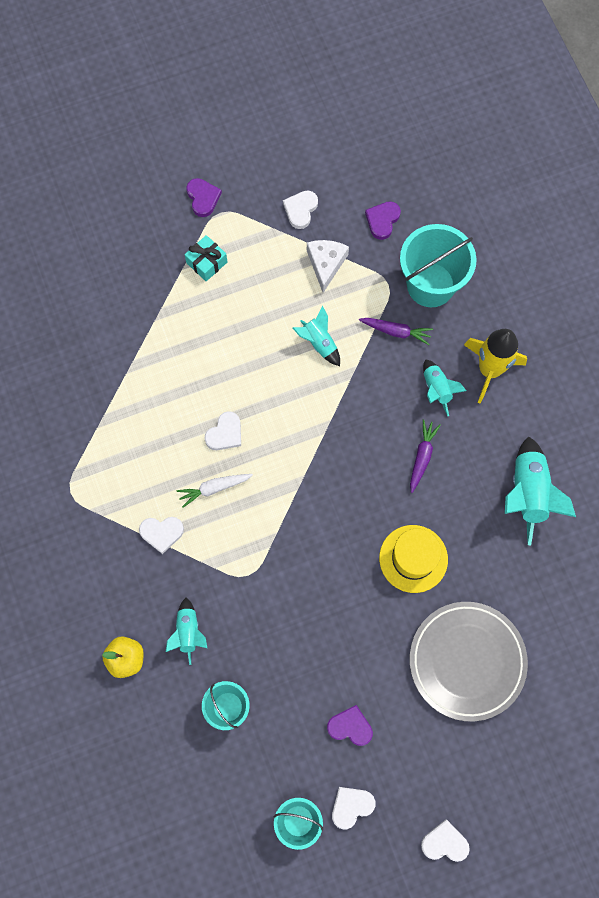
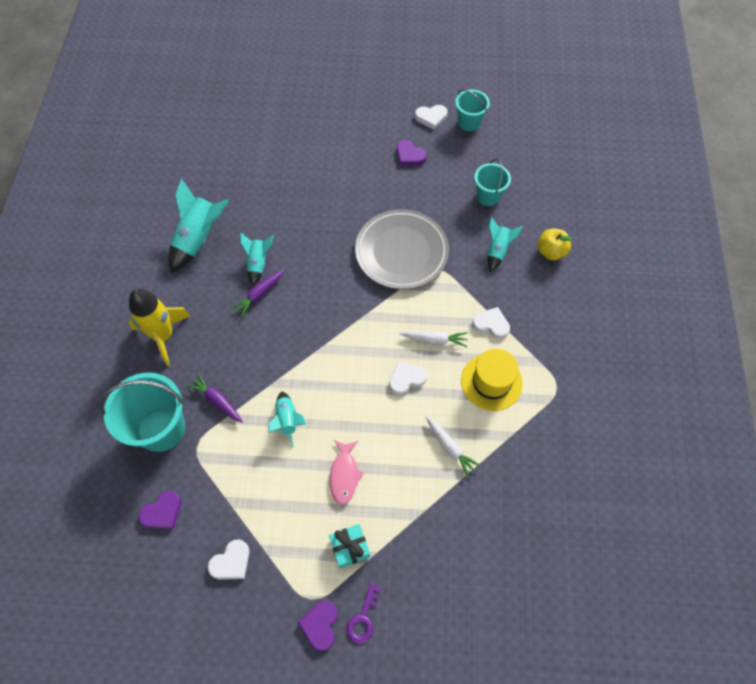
camera: 155 degrees left, 10 degrees down
(154, 384) = (450, 448): none -> white carrot
(170, 217) = (363, 618): none -> purple key
(241, 318) = (344, 475): none -> pink fish
(326, 264) = (240, 492): white cheese -> none
(413, 558) = (309, 231): yellow hat -> yellow hat (491, 382)
(437, 389) = (215, 339): turquoise rocket -> turquoise rocket (258, 263)
(444, 842) = (383, 81): white heart -> none
(467, 661) = (311, 160): grey plate -> grey plate (401, 252)

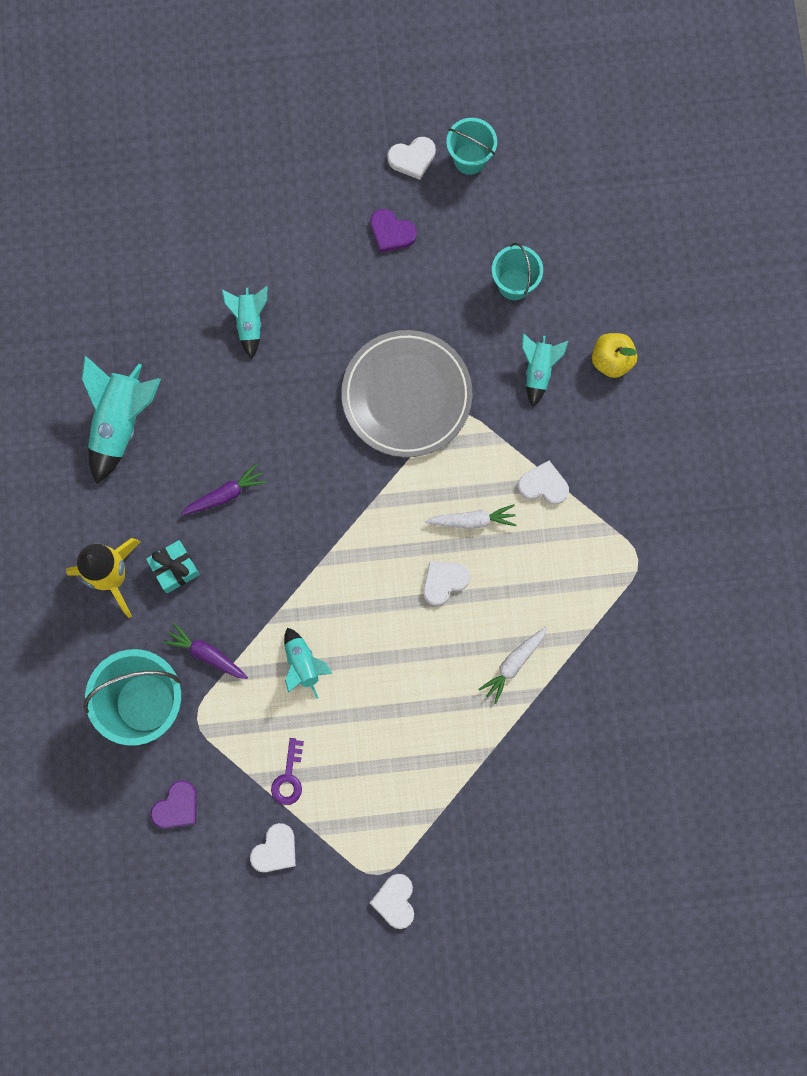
camera: 10 degrees left, 15 degrees up
(258, 263) = (212, 447): turquoise rocket -> turquoise rocket (249, 322)
(259, 294) = (225, 494): purple carrot -> purple carrot turned 150 degrees counterclockwise
(320, 625) = (395, 901): purple heart -> white heart
(344, 475) = (388, 722): pink fish -> none
(350, 547) = (412, 808): turquoise gift -> turquoise gift (174, 568)
(363, 618) = (443, 885): purple key -> purple key (289, 777)
(450, 448) = (513, 664): white carrot -> white carrot turned 90 degrees clockwise
(491, 382) = (554, 567): yellow hat -> none

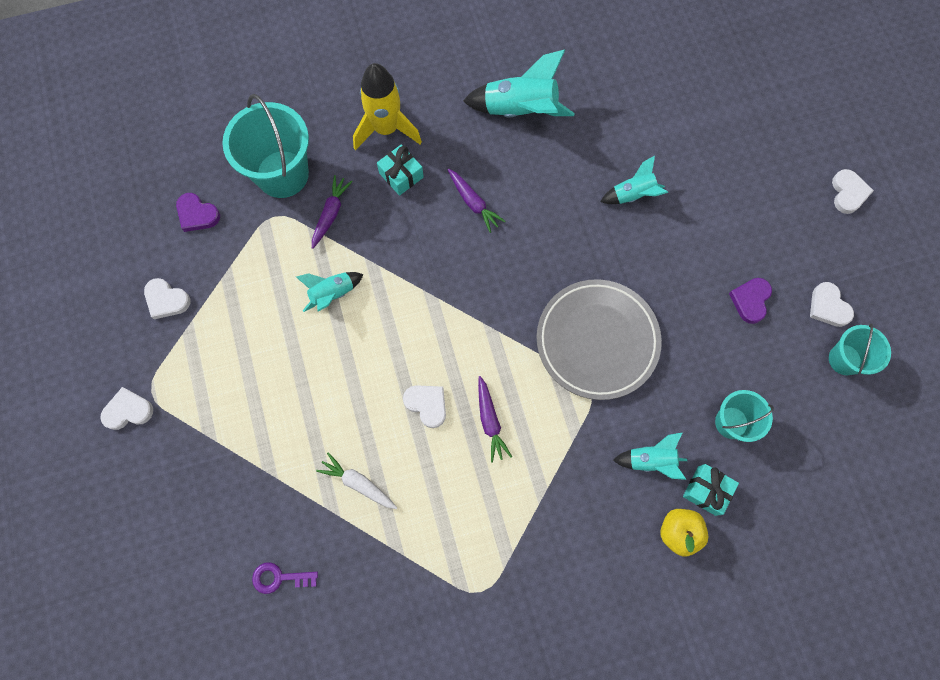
camera: 80 degrees right, 5 degrees down
(289, 777) = (231, 300): purple key -> purple key (279, 578)
(472, 520) = (490, 421): white carrot -> purple carrot
(543, 485) = (537, 484): white heart -> white heart (848, 193)
(576, 324) = (706, 490): none -> turquoise gift

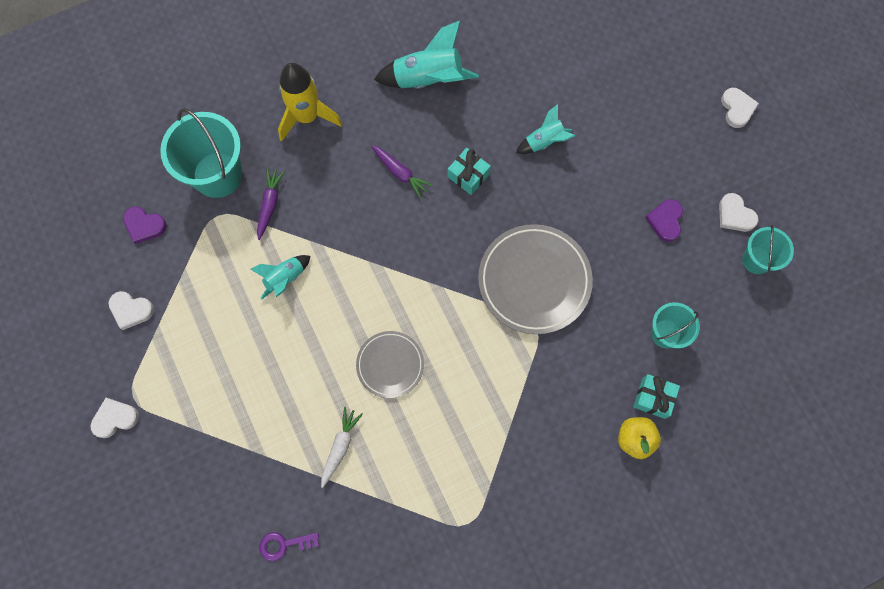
camera: 10 degrees left, 0 degrees up
(358, 483) = (340, 447): white carrot -> white carrot turned 90 degrees clockwise
(401, 175) = (329, 158): turquoise gift -> turquoise gift (468, 175)
(427, 404) = (390, 365): white heart -> grey plate
(490, 421) = (450, 370): purple carrot -> none
(650, 460) = (599, 379): turquoise rocket -> none

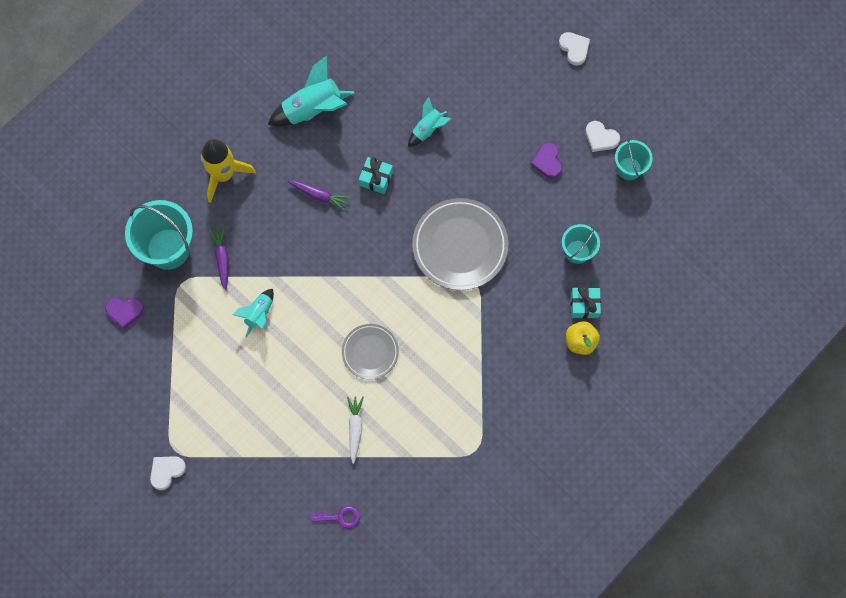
camera: 20 degrees left, 0 degrees up
(131, 310) = (143, 383): white heart -> none
(284, 544) = (340, 517): purple key -> purple key turned 150 degrees counterclockwise

